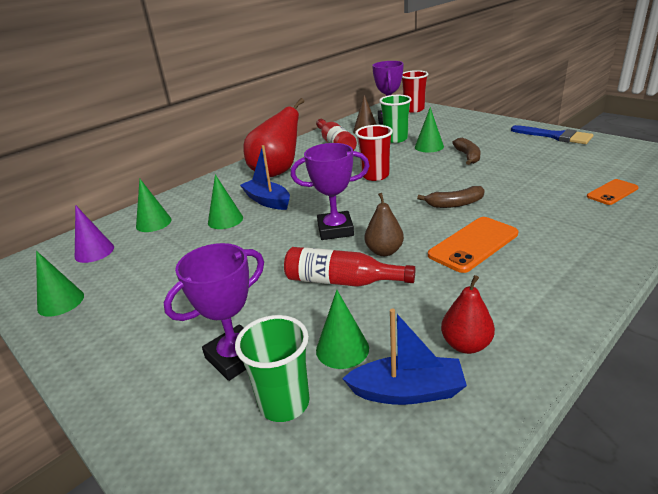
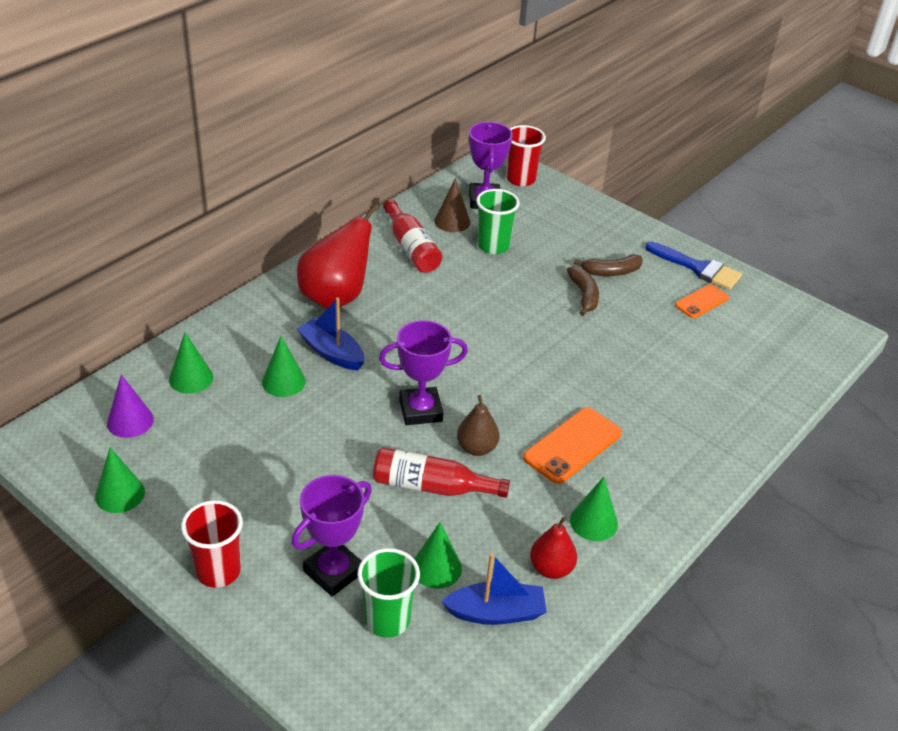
camera: 10 degrees left, 10 degrees up
(375, 176) = (466, 319): red cup -> red cup (218, 571)
(429, 146) = (536, 269): green cone -> green cone (593, 522)
(454, 204) = (559, 381): brown banana -> brown banana (611, 272)
(612, 192) = (735, 379): orange phone -> orange phone (701, 302)

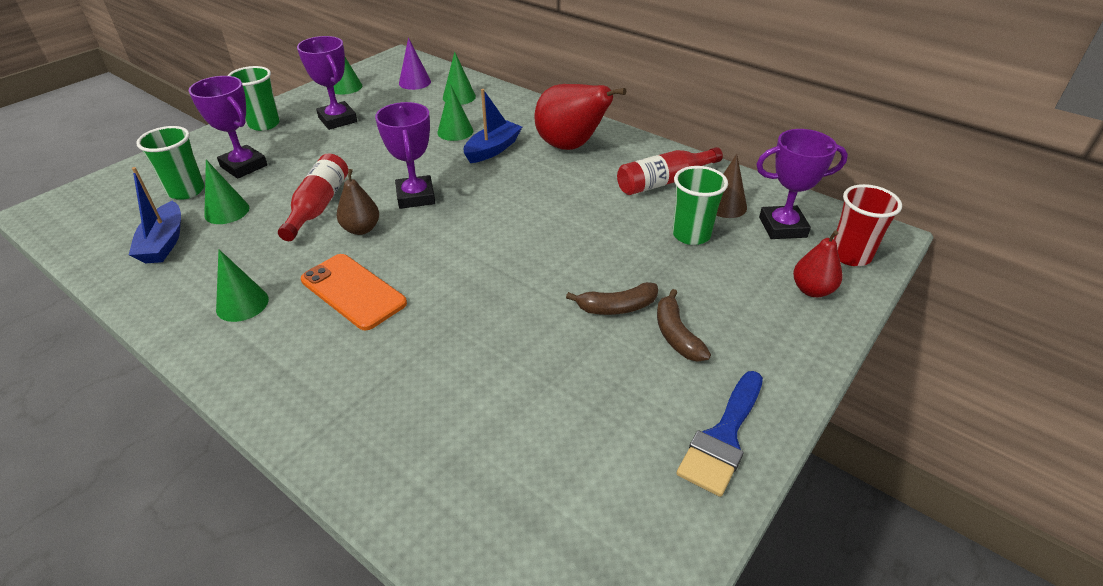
camera: 90 degrees right, 0 degrees up
(218, 571) = (264, 124): red cup -> green cup
(225, 492) = (338, 120): none -> purple trophy
(551, 568) = (196, 274): red pear -> red pear (812, 290)
(701, 302) = (636, 434): orange phone -> none

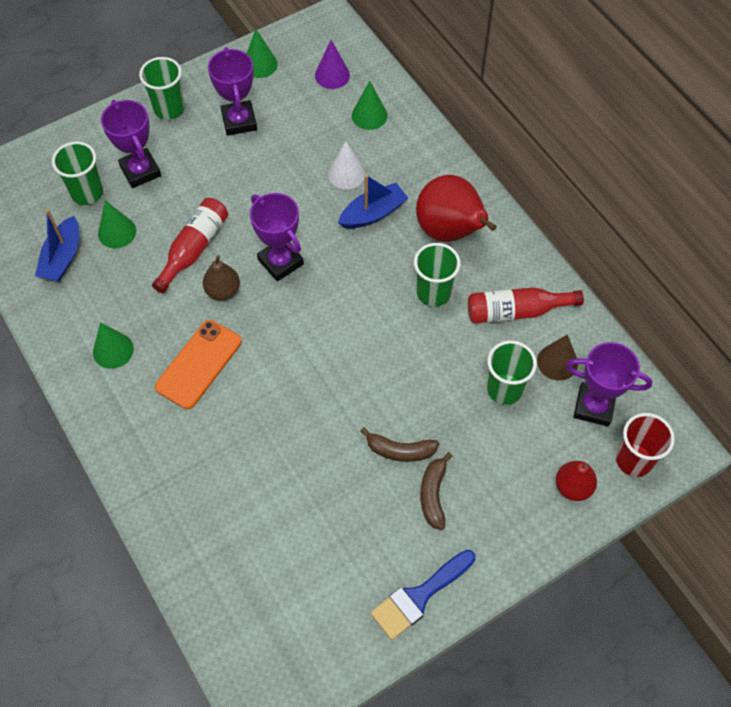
camera: 20 degrees right, 20 degrees up
(353, 291) = (199, 364): orange phone -> orange phone turned 60 degrees clockwise
(416, 196) = (280, 262): purple trophy -> purple trophy turned 45 degrees counterclockwise
(455, 131) = (346, 174): green cone -> white cone
(579, 186) = (433, 293): none -> green cup

